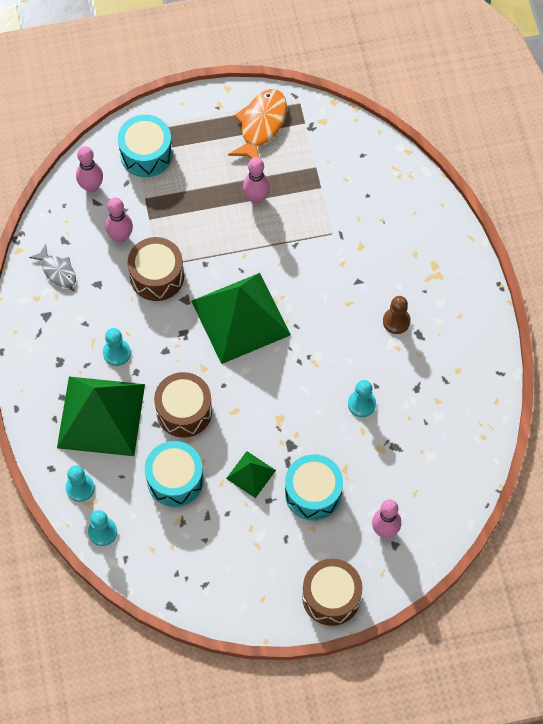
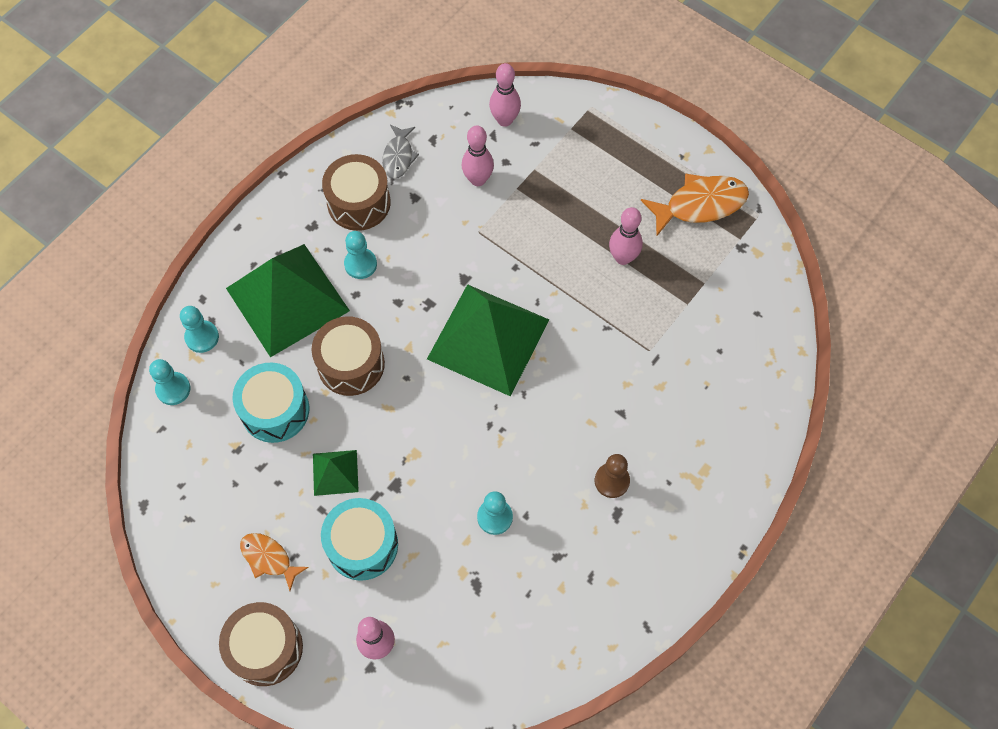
camera: 50 degrees right, 0 degrees up
(146, 154) = (578, 137): turquoise drum -> none
(157, 276) = (466, 238): brown drum -> brown drum (359, 203)
(274, 554) = (269, 558): none -> orange fish

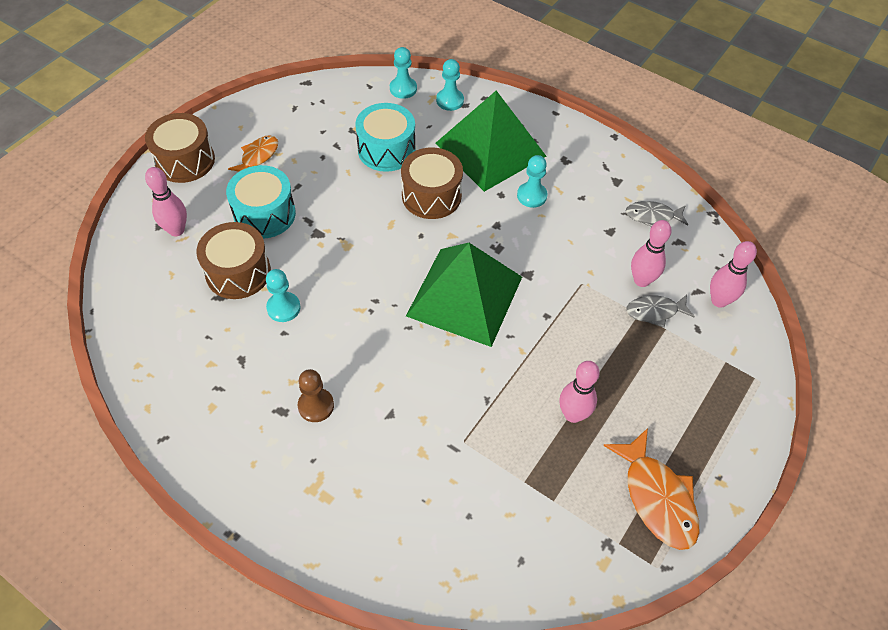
camera: 85 degrees right, 10 degrees down
(335, 472) = (330, 192): green pyramid -> none
(359, 203) = (595, 190): brown drum -> brown drum (238, 272)
(515, 174) = (655, 312): none -> grey fish

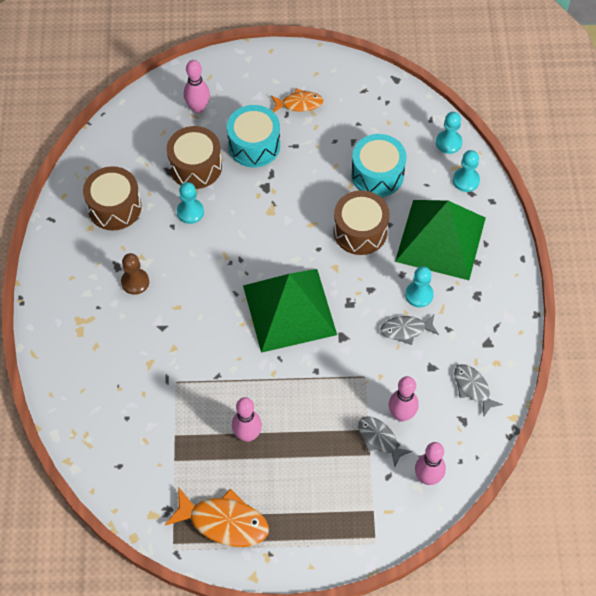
camera: 55 degrees right, 5 degrees up
(185, 160) = (257, 66): brown drum -> brown drum (114, 207)
(559, 225) = (406, 330): none -> grey fish
(657, 497) = (224, 522): orange fish -> orange fish turned 105 degrees counterclockwise

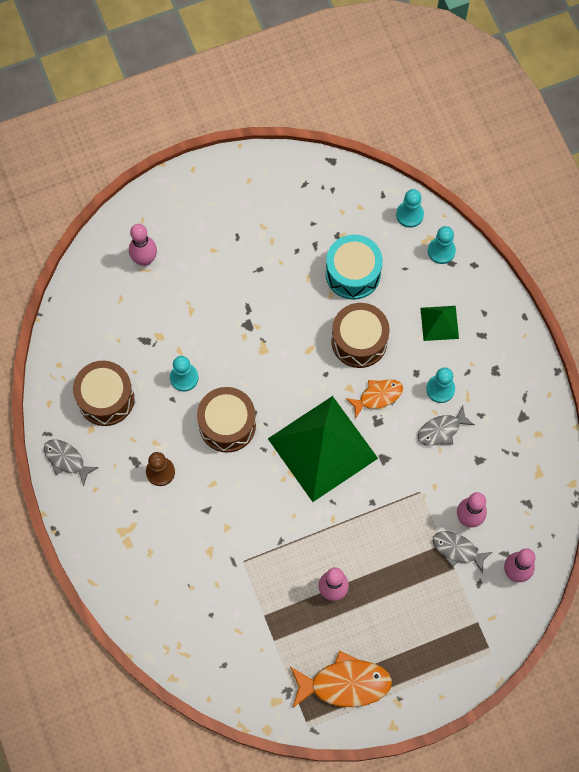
camera: 20 degrees left, 10 degrees up
(195, 166) = (169, 326): brown drum -> brown drum (227, 425)
(254, 145) = (218, 283): turquoise drum -> none
(299, 104) = (245, 220): orange fish -> orange fish (377, 396)
(440, 239) = (439, 323): green pyramid -> green pyramid, size x0.46
(473, 388) = (525, 467): grey fish -> grey fish (66, 460)

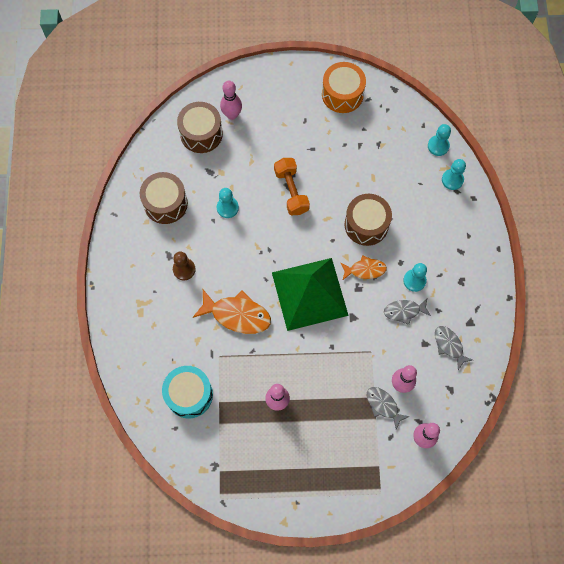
camera: 20 degrees right, 0 degrees up
(66, 460) = (120, 237): grey fish -> grey fish (449, 345)
(227, 425) = (246, 252): brown drum -> brown drum (201, 134)
(254, 331) = (291, 191): none -> orange dumbbell
(271, 188) = (342, 94): none -> orange drum
(345, 684) = (260, 476): orange fish -> orange fish (237, 315)
(353, 273) = (380, 174): turquoise drum -> turquoise drum (189, 394)
(439, 323) = (431, 231): green pyramid -> none

